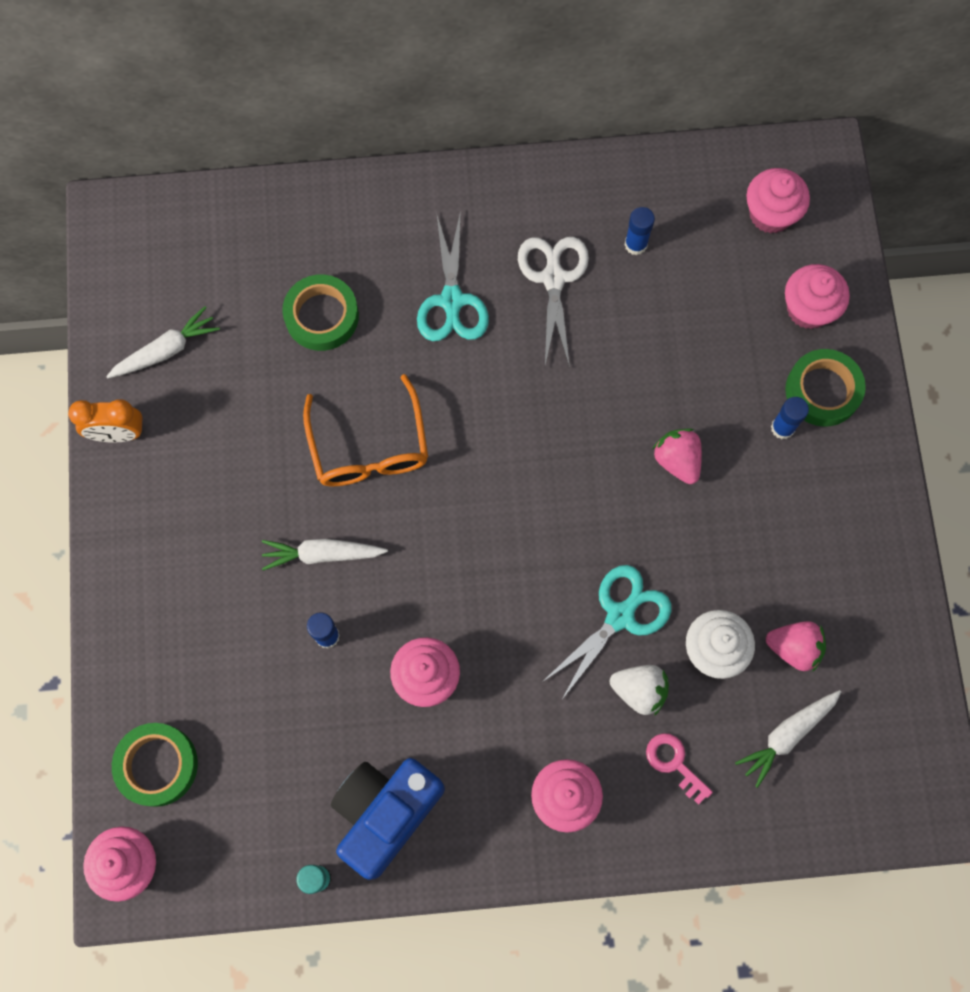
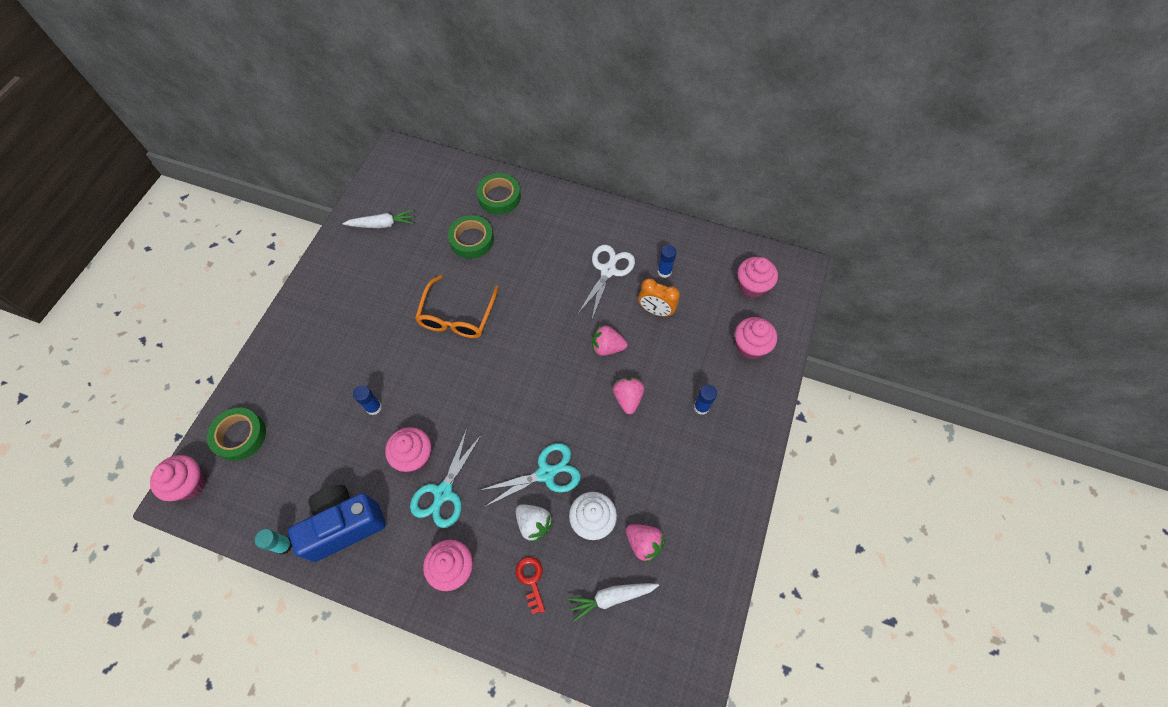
camera: 25 degrees right, 10 degrees down
(118, 433) = (332, 254): orange clock -> orange clock (656, 311)
(322, 554) = (398, 362): white carrot -> none
(452, 301) = (545, 260): turquoise scissors -> turquoise scissors (443, 493)
(611, 398) = (607, 347): none -> pink strawberry
(674, 763) = (531, 580): pink key -> red key
(822, 391) = (736, 396): green tape -> green tape (499, 197)

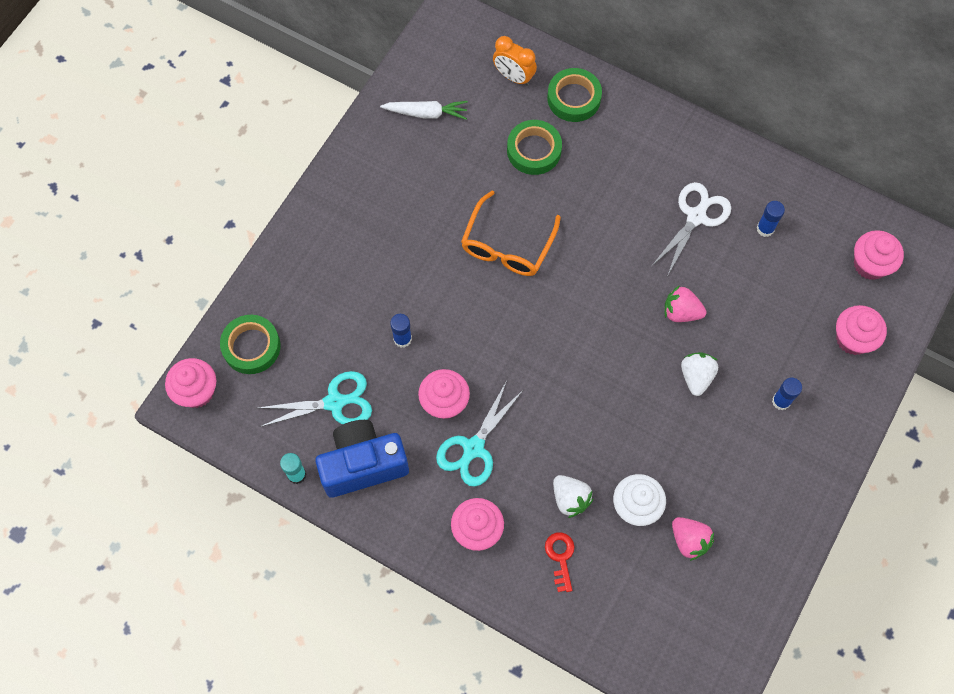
camera: 10 degrees right, 5 degrees up
(546, 473) = (590, 446): turquoise scissors -> turquoise scissors (335, 402)
(611, 597) = (645, 590): white carrot -> none
(627, 398) = (696, 377): pink strawberry -> white strawberry
(656, 311) = (746, 276): orange clock -> orange clock (513, 77)

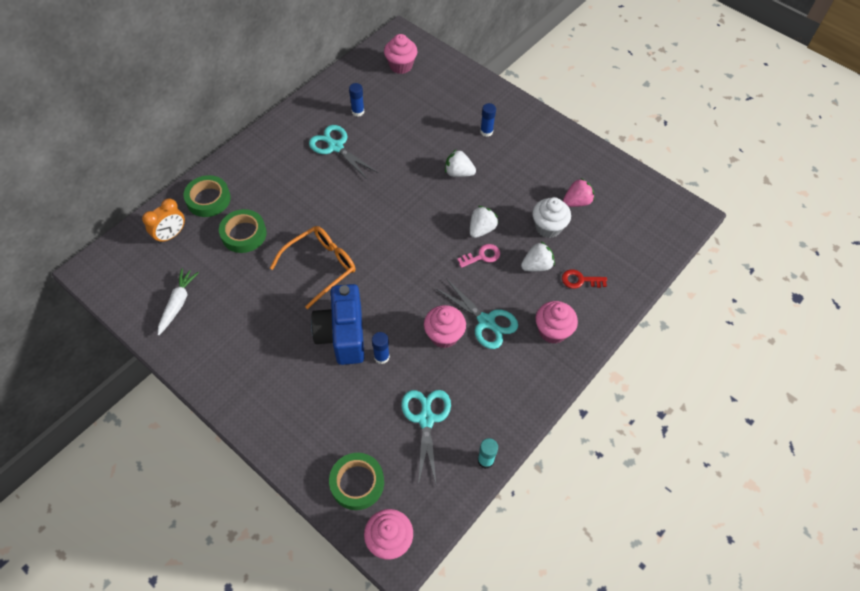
camera: 80 degrees left, 10 degrees down
(363, 465) = (486, 405): blue camera -> blue camera (342, 335)
(507, 244) = (320, 267): orange glasses -> orange glasses turned 75 degrees counterclockwise
(568, 428) = (482, 256): none -> pink key
(610, 421) = (481, 229): none -> white strawberry
(681, 312) = (407, 171): pink strawberry -> none
(696, 216) = (336, 147): white scissors -> turquoise scissors
(853, 339) = (451, 86): pink cupcake -> none

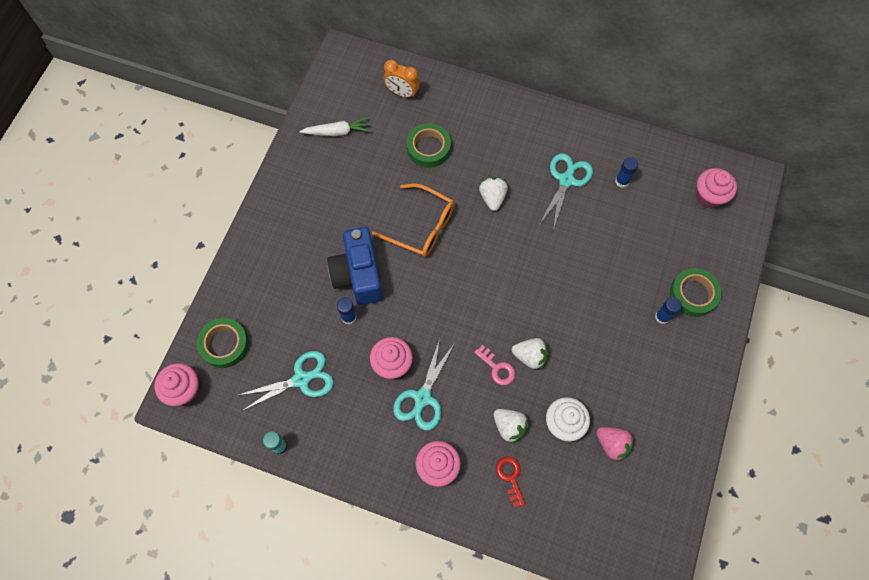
camera: 70 degrees right, 10 degrees up
(208, 199) = (452, 102): green tape -> green tape (693, 294)
(342, 335) = (358, 275): blue camera -> blue camera turned 75 degrees counterclockwise
(458, 173) = (591, 308): white strawberry -> white strawberry (492, 198)

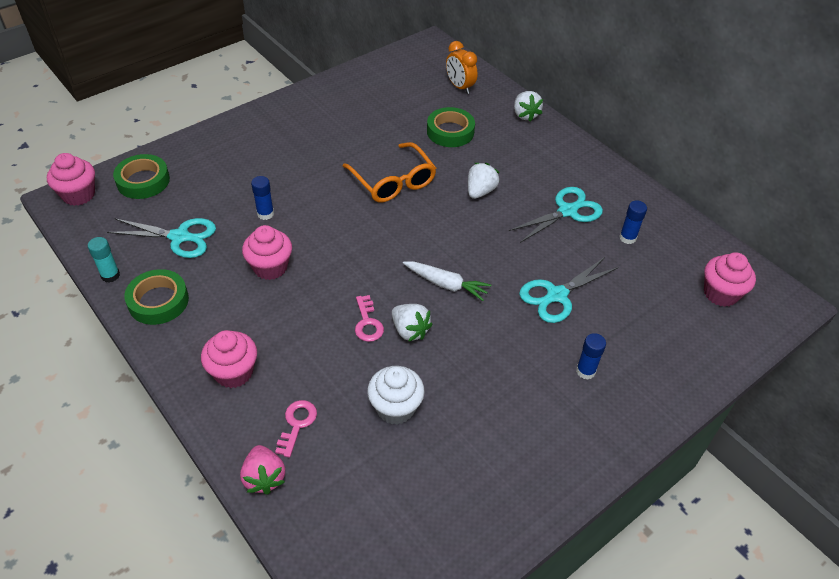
camera: 30 degrees right, 20 degrees down
(337, 132) = (379, 88): white carrot -> white carrot (446, 284)
(358, 275) = (303, 189): blue camera -> none
(422, 398) = (273, 308): turquoise scissors -> turquoise scissors (557, 295)
(509, 426) = (336, 379): white strawberry -> white strawberry (525, 115)
(510, 477) = (297, 424): red key -> pink key
(612, 444) = (433, 457): pink strawberry -> pink strawberry (264, 477)
(693, 294) = (638, 369): green tape -> green tape (158, 301)

